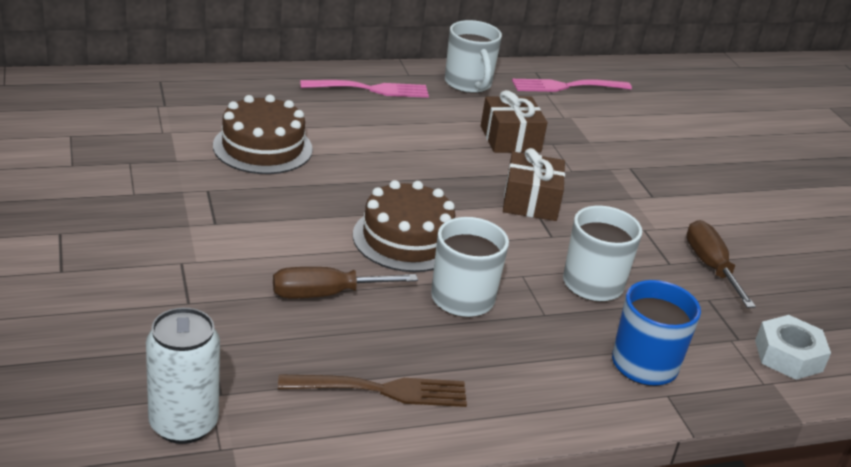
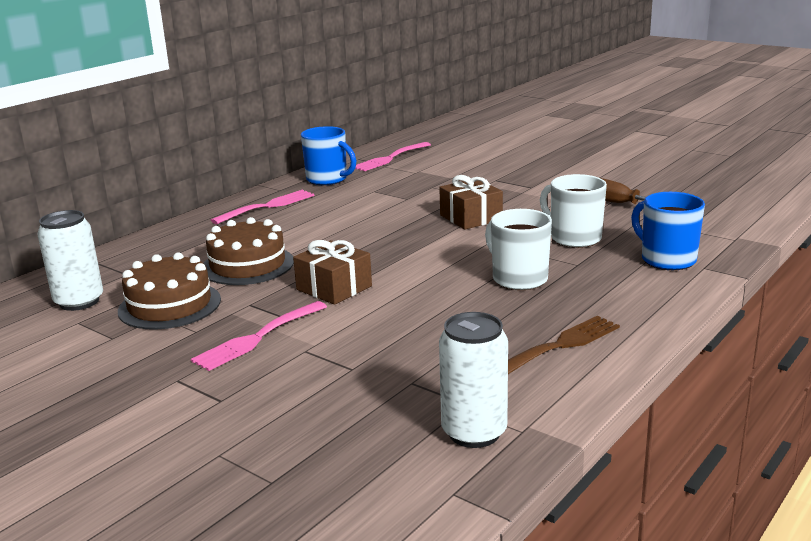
camera: 30 degrees left, 10 degrees down
(96, 115) = (79, 301): none -> white can
(167, 228) = (258, 337): none -> pink fork
(326, 294) = (435, 318): brown screwdriver -> none
(406, 239) = (432, 267): brown cake -> brown cake (170, 305)
(468, 84) = (328, 179): white mug -> blue mug
(510, 139) = (403, 194): brown gift -> brown gift (334, 288)
(788, 356) = (723, 222): white nut -> none

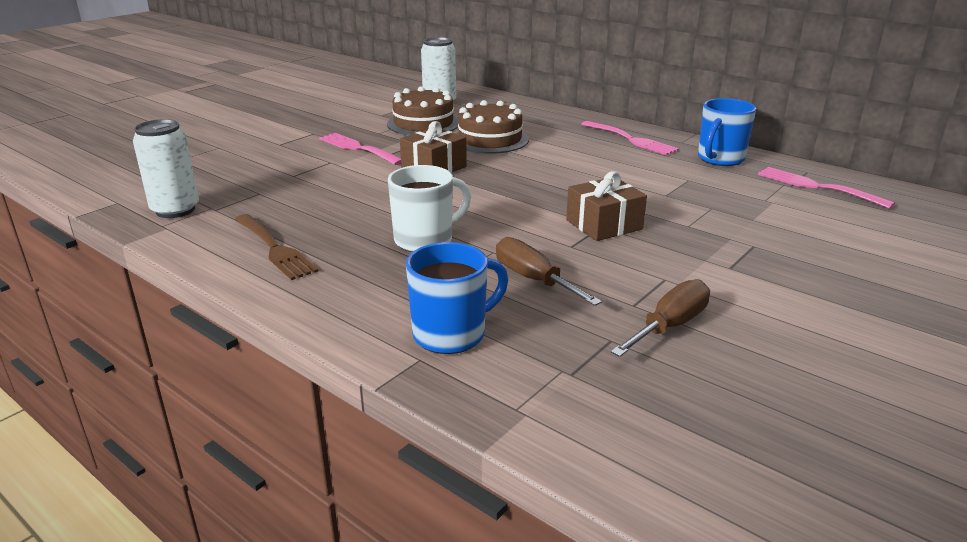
camera: 90 degrees right, 5 degrees up
(574, 238) = (533, 279): white mug -> brown screwdriver

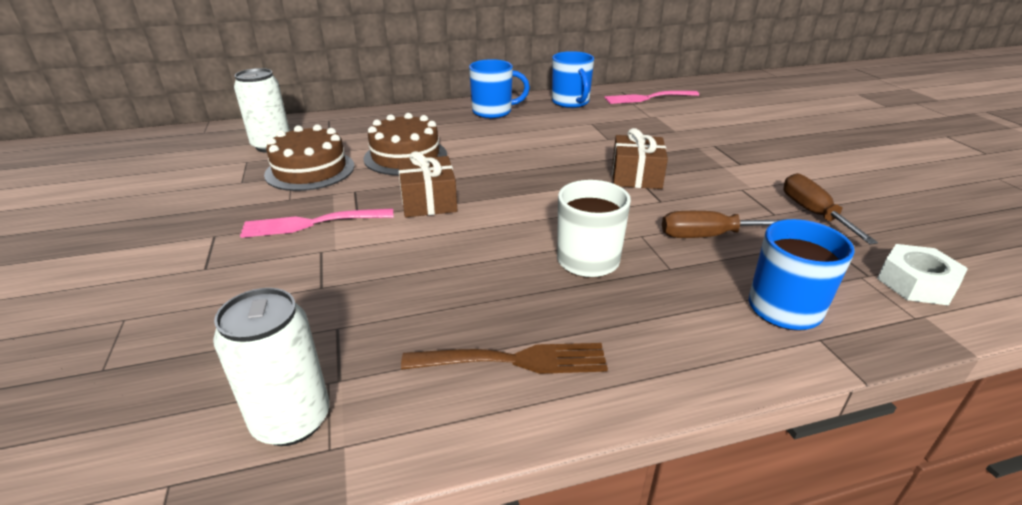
camera: 55 degrees left, 5 degrees up
(590, 405) = (916, 283): none -> white nut
(630, 139) = (493, 112): pink fork -> blue mug

